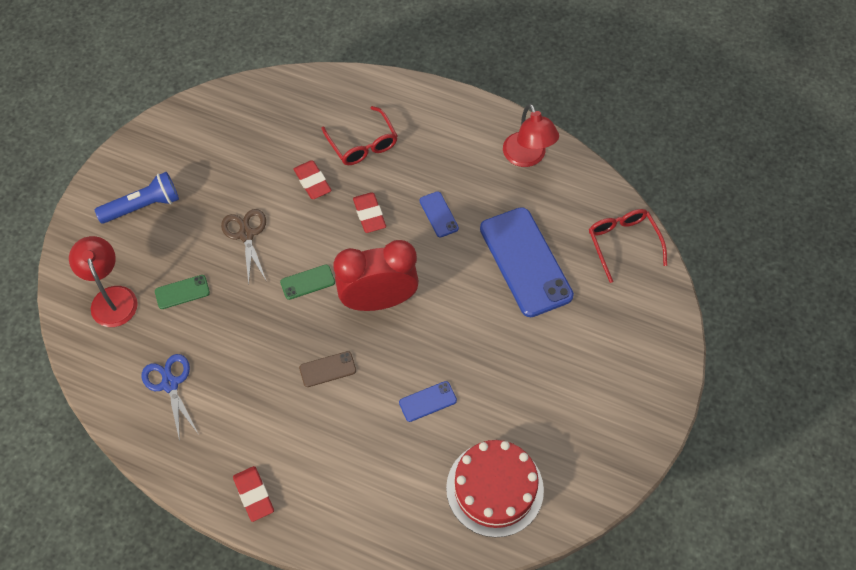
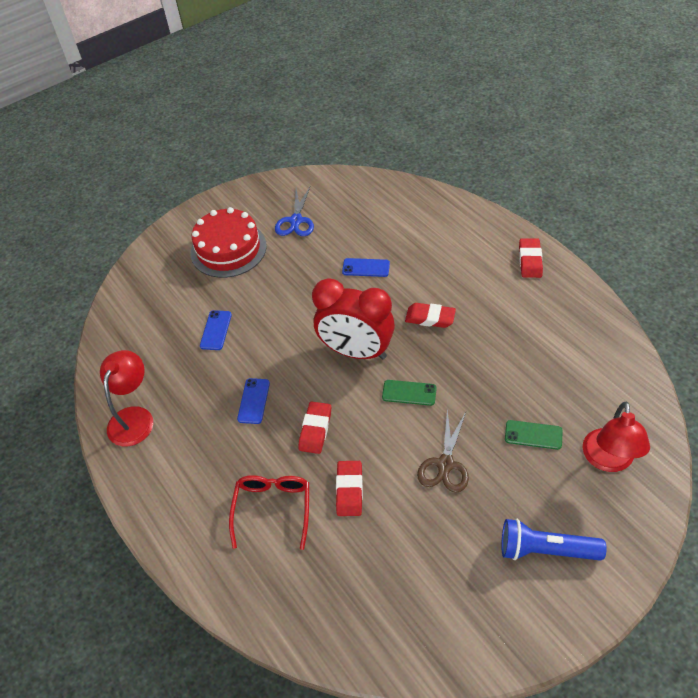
camera: 145 degrees left, 10 degrees down
(170, 384) = (572, 360): blue scissors -> blue scissors (296, 221)
(327, 369) = (430, 318): brown phone -> red eraser
(494, 488) = (356, 205): red cake -> red cake (228, 249)
(525, 262) = (216, 330): blue phone -> blue phone, size x0.44
(623, 243) = (130, 312): red glasses -> none

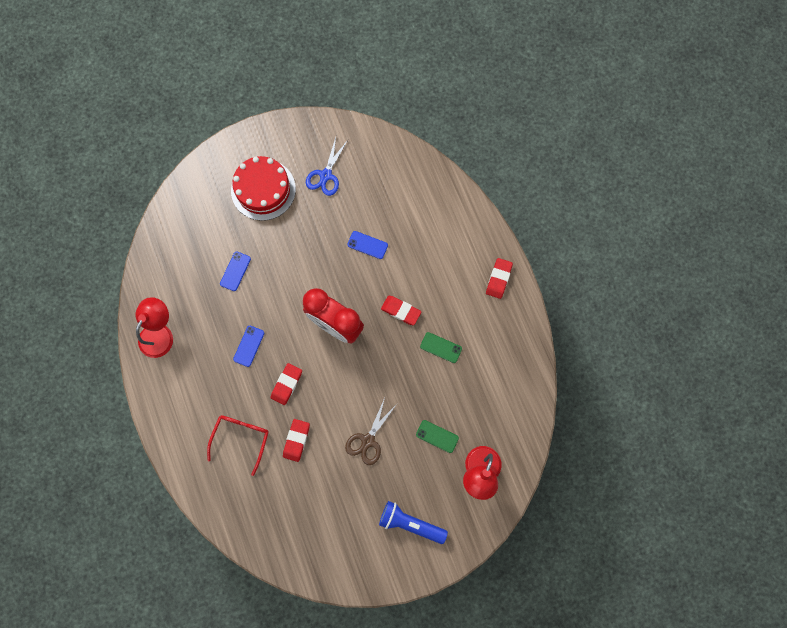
camera: 10 degrees right, 25 degrees up
(409, 393) = (362, 374): green phone -> green phone (441, 347)

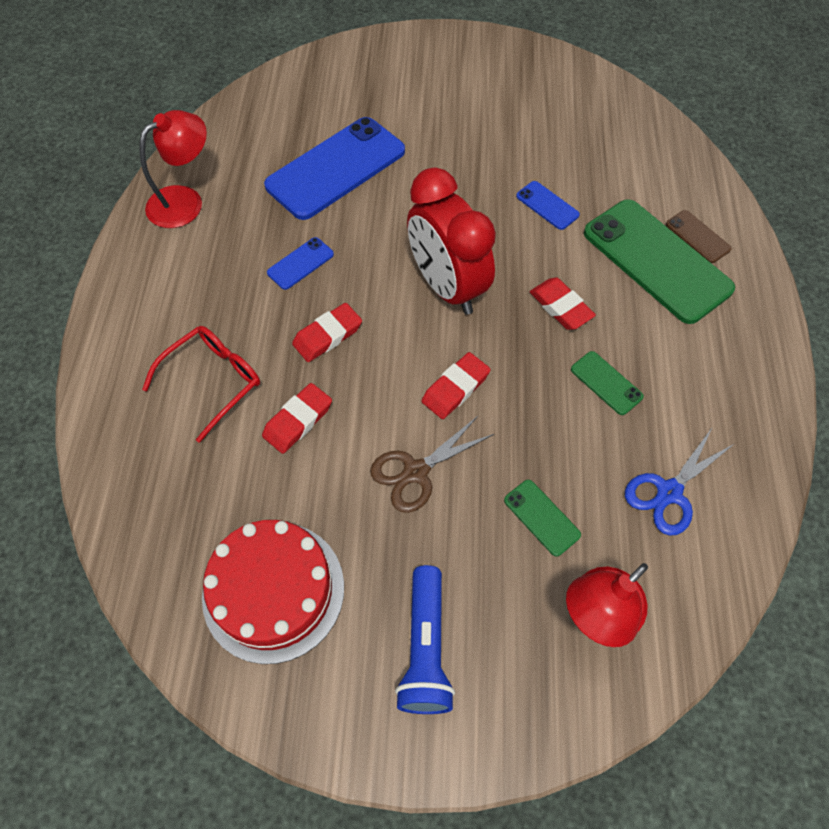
camera: 25 degrees right, 15 degrees down
(235, 271) = (336, 168): blue phone -> blue phone, size x2.27
(263, 189) = (428, 94): red cake -> red cake (273, 590)
(326, 175) = (525, 108): blue scissors -> blue scissors (669, 492)
(410, 523) = (425, 648): blue flashlight -> blue flashlight turned 135 degrees counterclockwise
(440, 257) = (656, 260): none -> green phone
(457, 231) = (697, 236): none -> brown phone
(498, 279) = (745, 324): red eraser -> red eraser (455, 388)

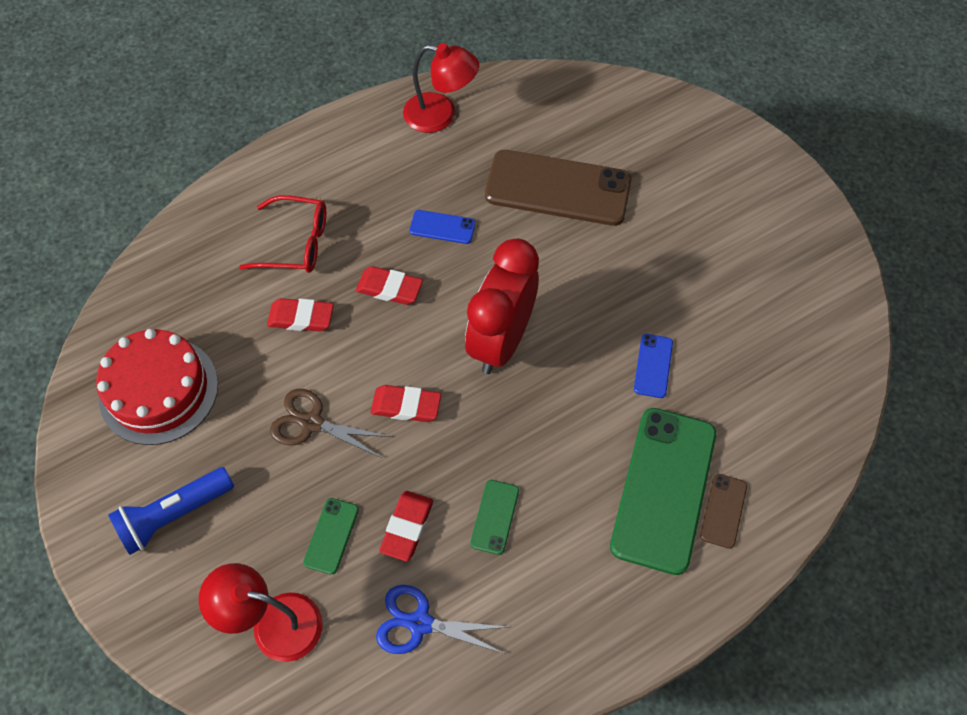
camera: 55 degrees right, 0 degrees up
(336, 168) = (558, 188): blue phone -> brown phone
(560, 307) = (548, 438): red eraser -> red eraser (407, 527)

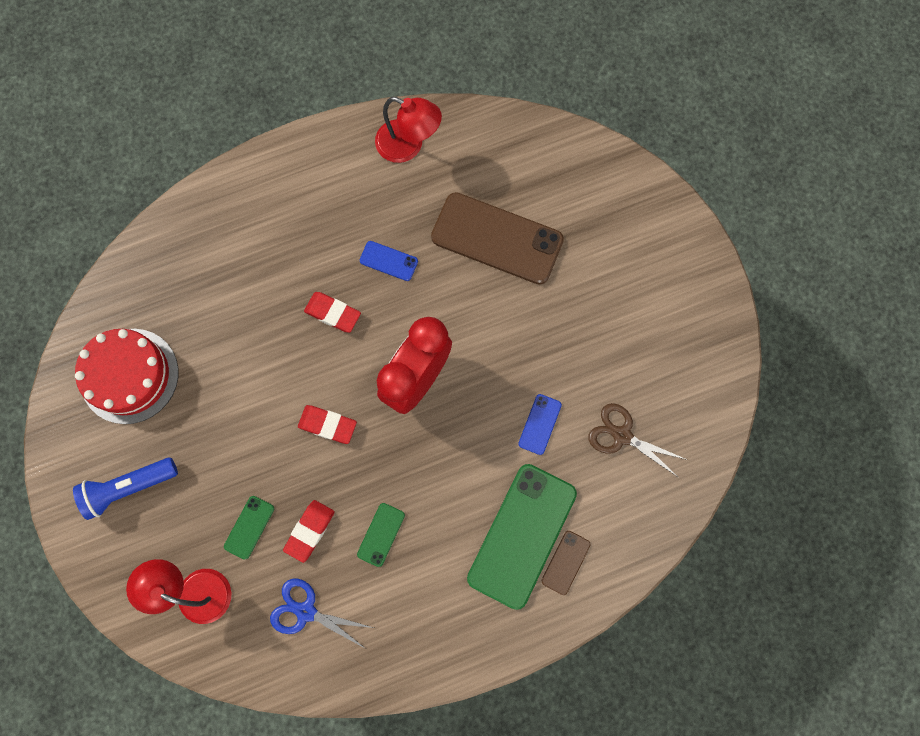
camera: 10 degrees right, 15 degrees up
(296, 243) = (261, 256): red glasses -> none
(301, 318) = (254, 328): red eraser -> none
(311, 423) = (248, 427): brown scissors -> brown scissors (622, 435)

